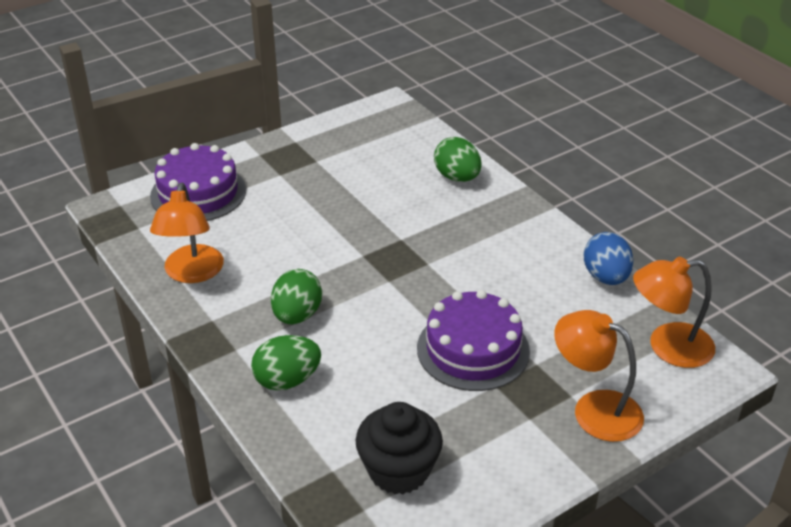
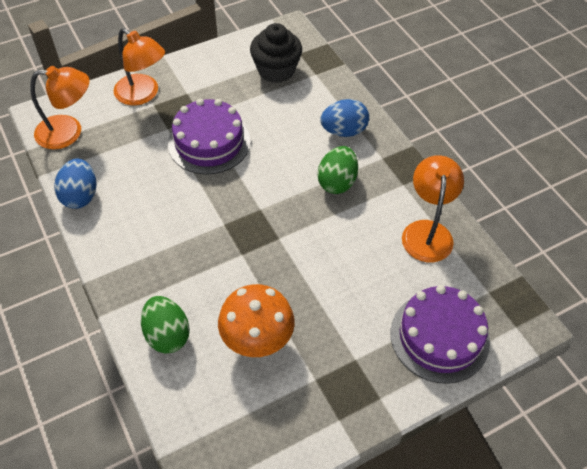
camera: 175 degrees left, 15 degrees up
(287, 380) = (344, 131): green egg -> blue egg
(372, 180) = (257, 340): none -> orange mushroom

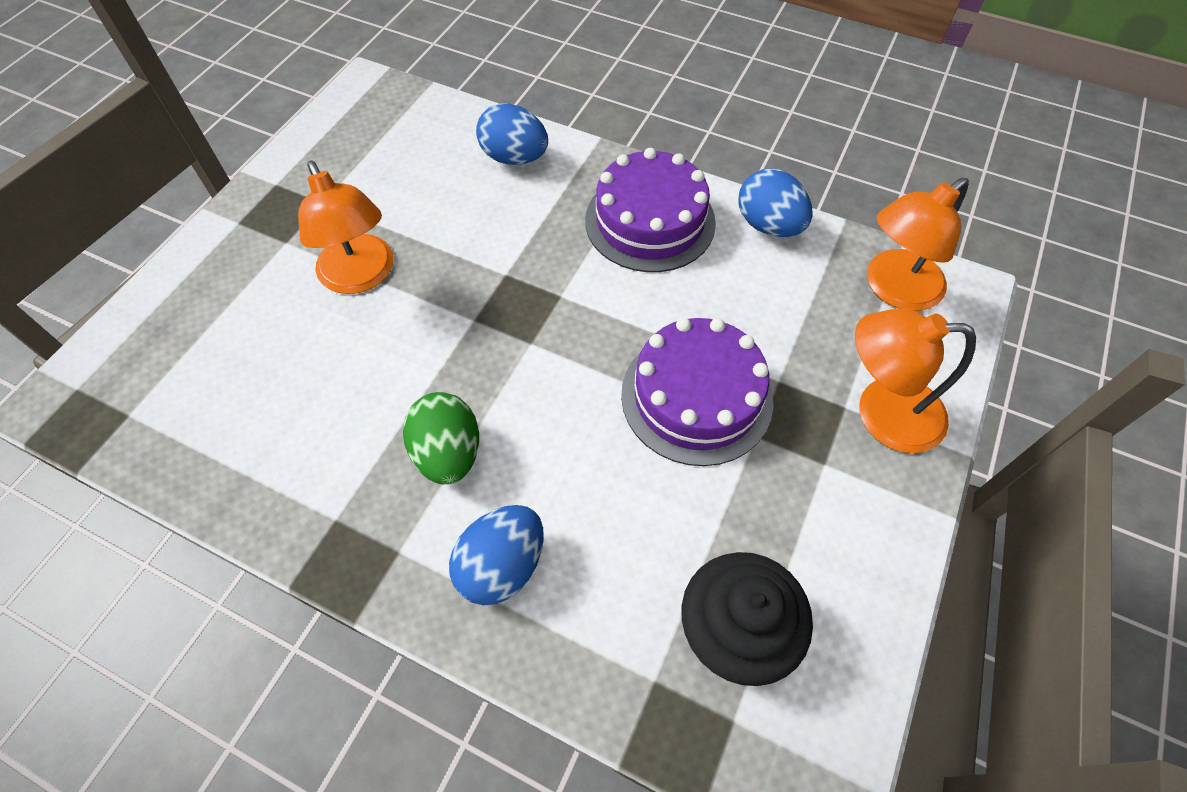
camera: 145 degrees right, 5 degrees up
(167, 335) = (514, 158): green egg -> blue egg
(257, 340) = (413, 202): orange mushroom -> none
(427, 231) = (257, 455): orange lamp -> orange lamp (361, 276)
(439, 337) = (186, 318): purple cake -> purple cake (650, 221)

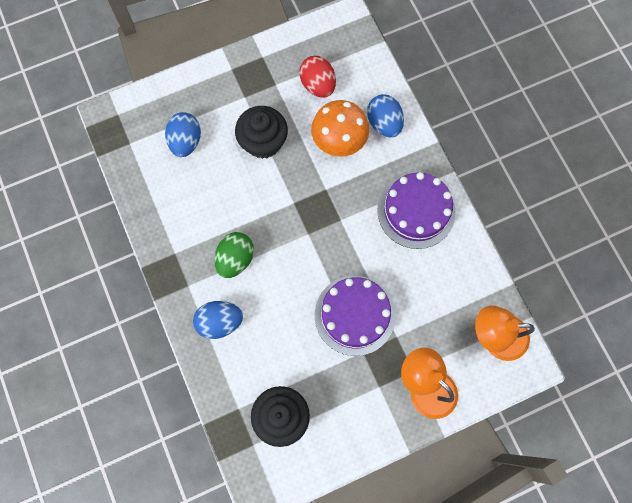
camera: 40 degrees right, 15 degrees up
(361, 276) = (263, 142): orange lamp -> black cupcake
(385, 169) = (318, 85): none -> red egg
(473, 211) = (339, 141): none -> orange mushroom
(768, 225) = (470, 257): blue egg -> blue egg (186, 141)

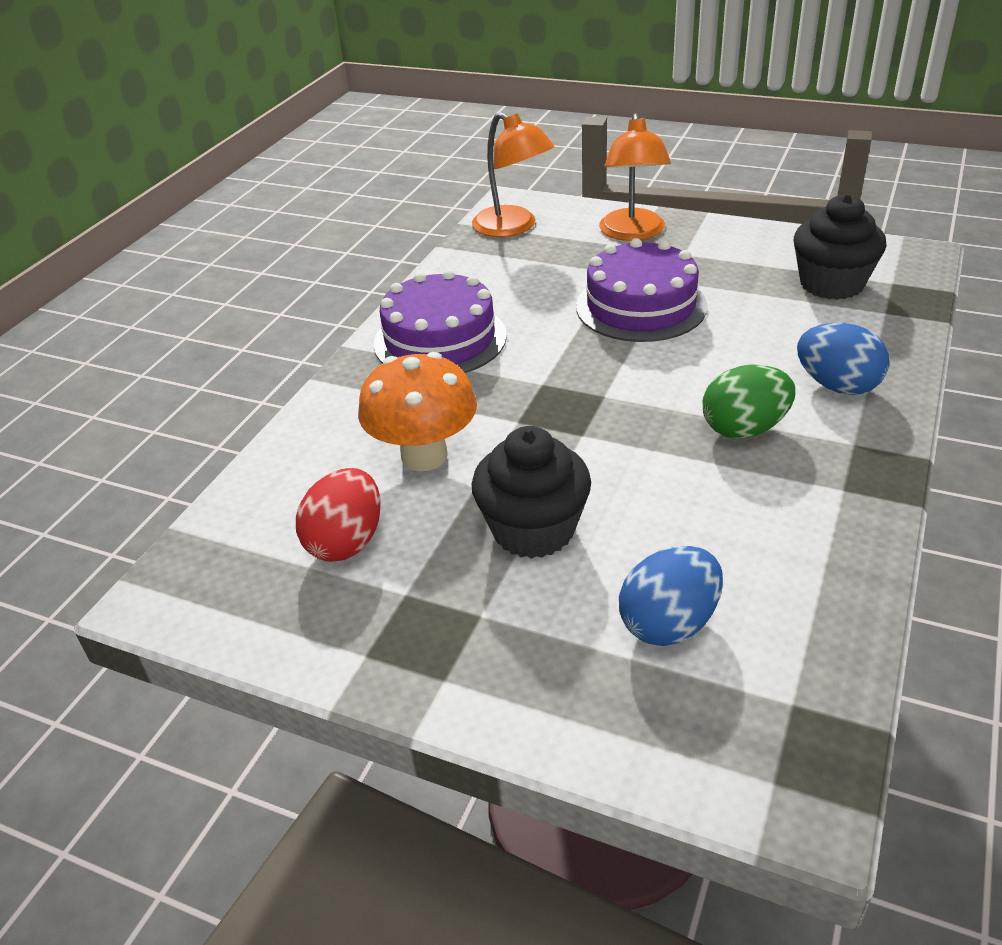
camera: 130 degrees left, 35 degrees down
(384, 123) = (337, 435): blue egg -> none

